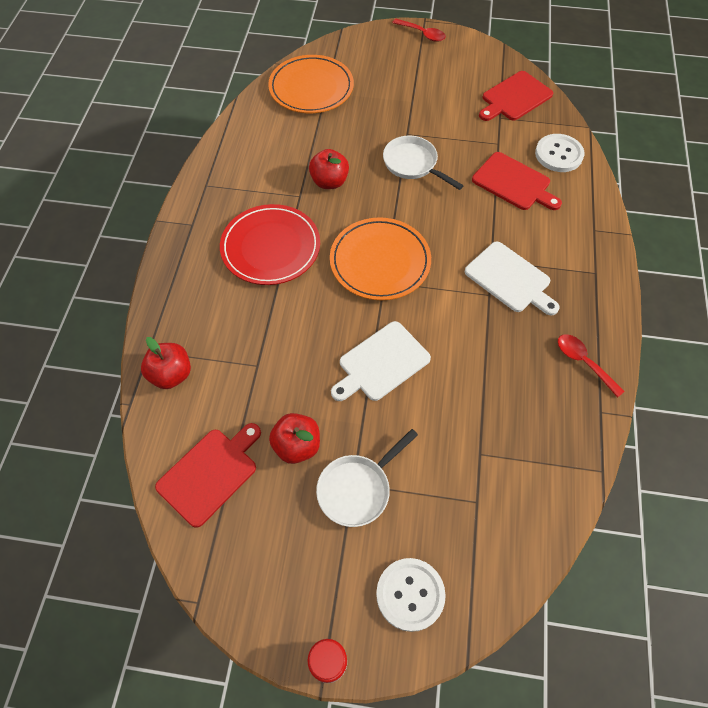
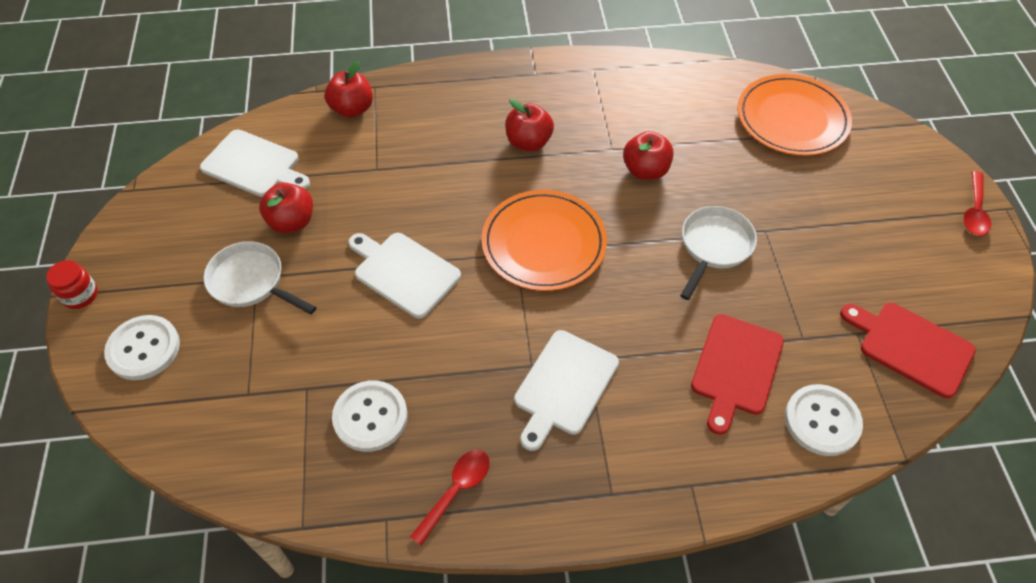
camera: 75 degrees right, 5 degrees down
(210, 473) = (254, 165): red cutting board -> white cutting board
(270, 247) = (528, 142): red plate -> red apple
(515, 409) = (370, 417): none -> white button

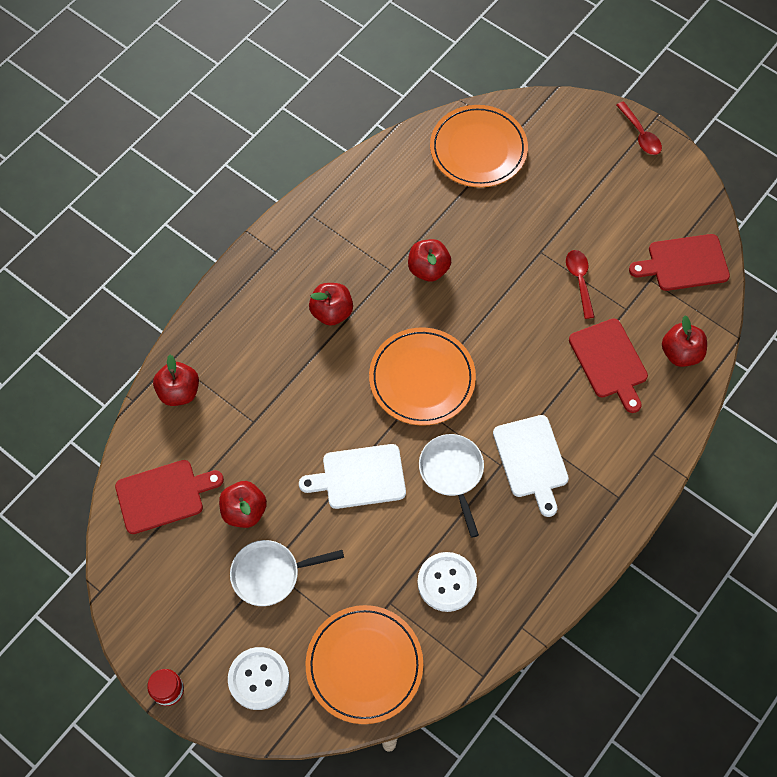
camera: 45 degrees left, 10 degrees up
(226, 417) = (364, 665): none -> orange plate
(254, 165) = (163, 495): white cutting board -> red cutting board
(456, 491) = (540, 575): red spoon -> red spoon (579, 280)
(714, 246) = (522, 290): white pan -> white pan (452, 473)
(822, 421) = (680, 353): white button -> red apple

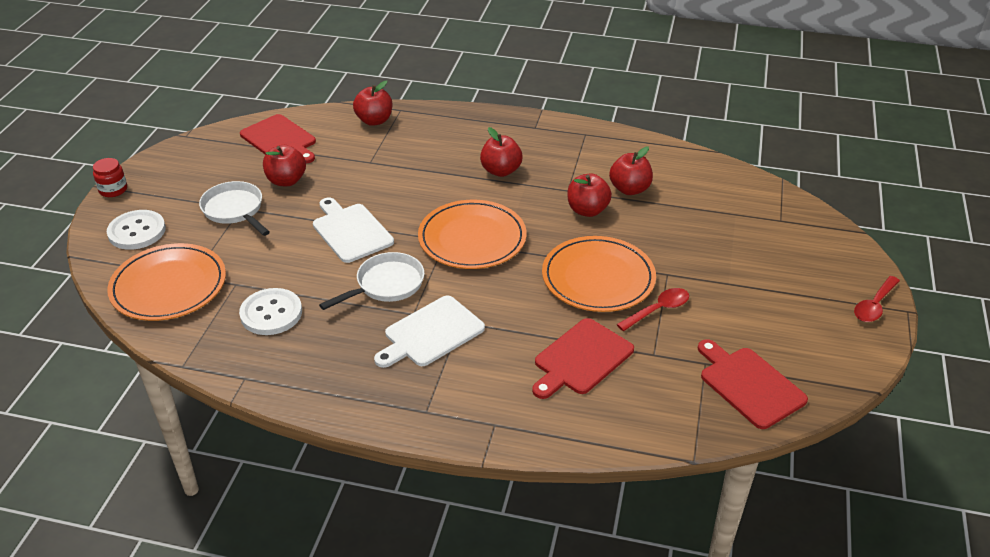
camera: 65 degrees right, 25 degrees down
(478, 149) = (741, 203): orange plate -> orange plate (598, 278)
(680, 353) = (634, 413): red apple -> red apple (629, 189)

